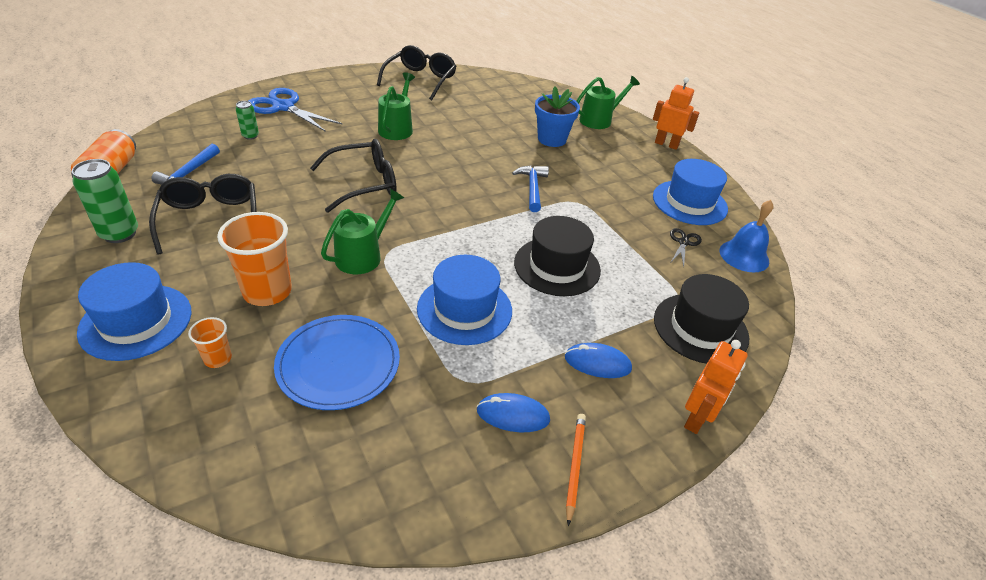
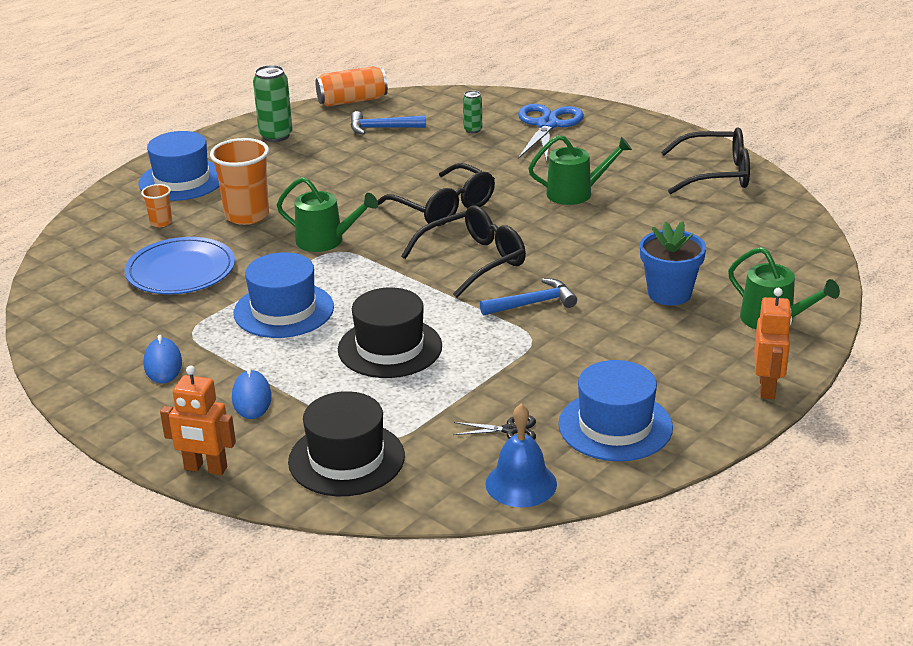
camera: 75 degrees right, 10 degrees down
(210, 220) = (322, 161): black glasses -> black glasses (473, 261)
(574, 466) = (120, 405): orange pencil -> none

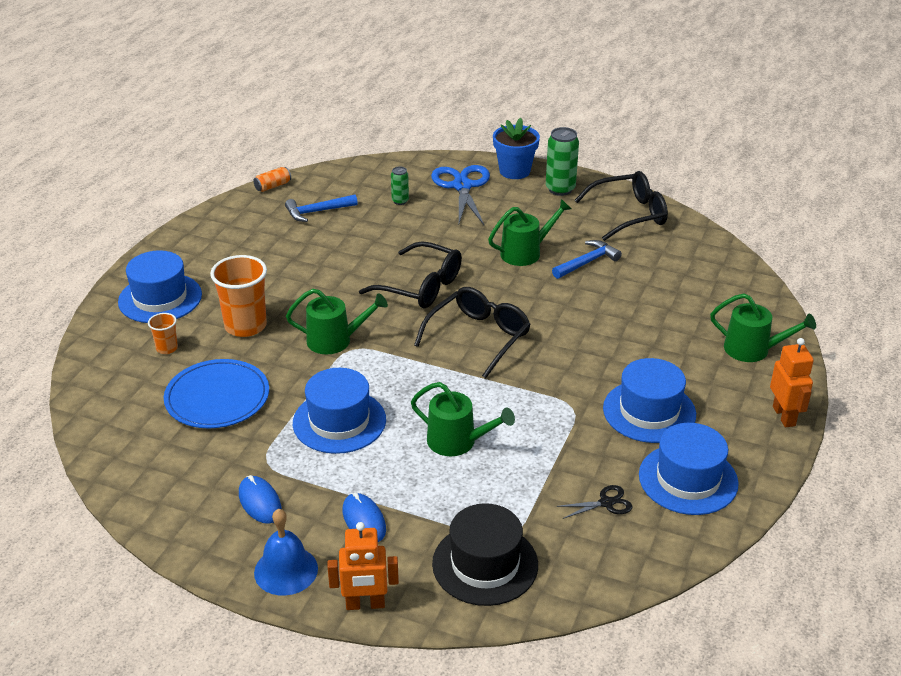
camera: 20 degrees left, 5 degrees up
(276, 136) = (223, 235): green can -> green can (560, 189)
(352, 101) = (273, 186): orange can -> orange can, size x0.56
(390, 348) = (457, 441): black hat -> green watering can
(521, 483) = (645, 554): blue bell -> blue bell (286, 570)
(532, 303) = (553, 371): blue hammer -> blue hammer (587, 262)
(614, 357) = (649, 411): none -> blue hat
(669, 294) = (658, 340): blue flower pot -> blue flower pot (514, 171)

